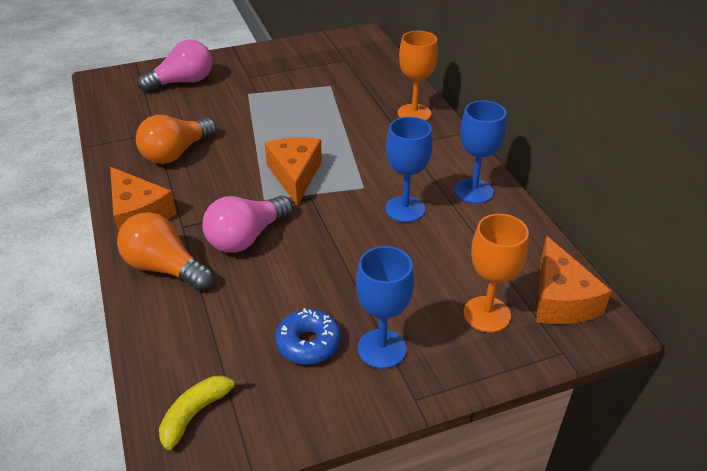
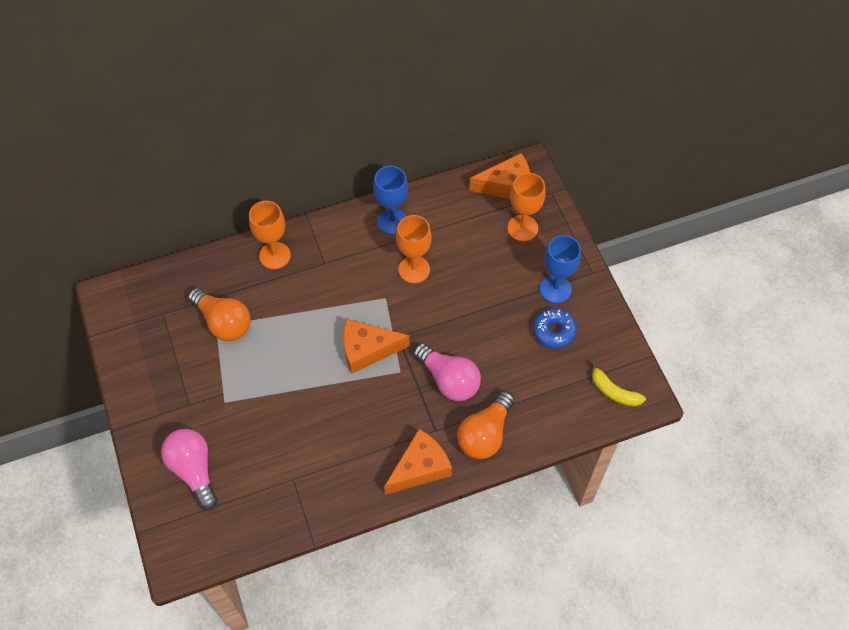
camera: 90 degrees left, 20 degrees up
(176, 153) = (329, 453): orange light bulb -> orange light bulb (223, 322)
(405, 209) = (414, 269): blue goblet -> orange goblet

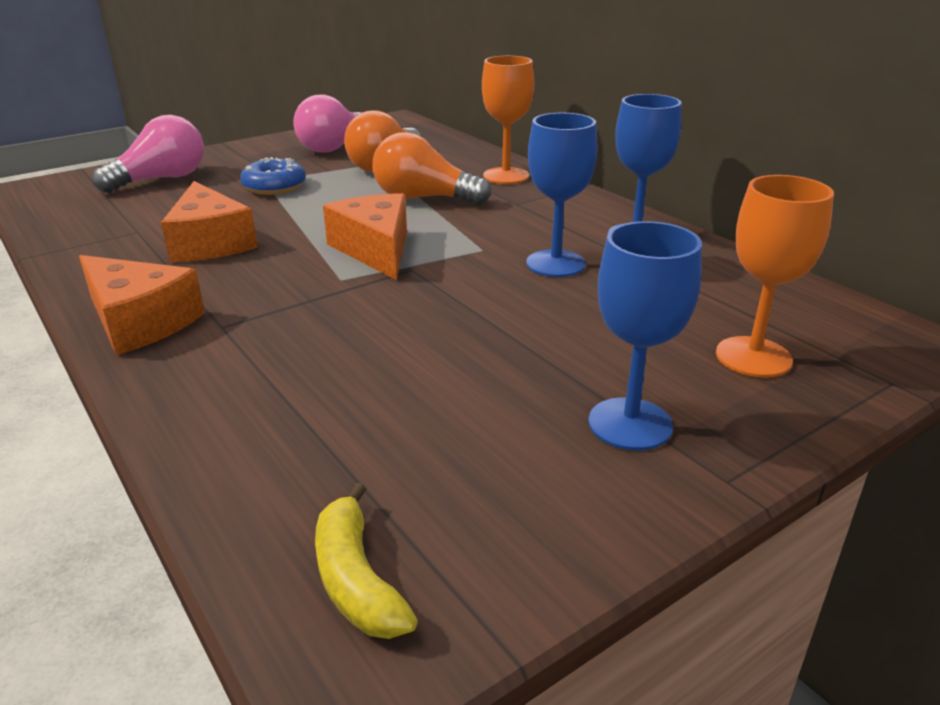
camera: 75 degrees right, 30 degrees down
(414, 269) = (555, 264): orange goblet -> blue goblet
(449, 380) = (334, 324): pink light bulb -> pink light bulb (334, 147)
(485, 434) = (210, 380): orange light bulb -> orange light bulb (423, 198)
(507, 186) = (838, 325): orange cheese -> orange cheese (210, 243)
(554, 331) = (507, 438): blue donut -> blue donut (274, 187)
(613, 391) = (356, 579): yellow banana -> yellow banana turned 45 degrees counterclockwise

